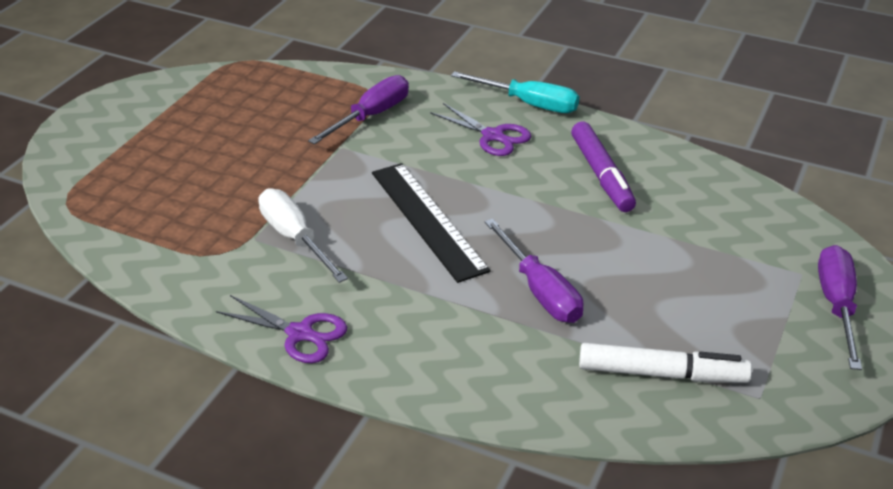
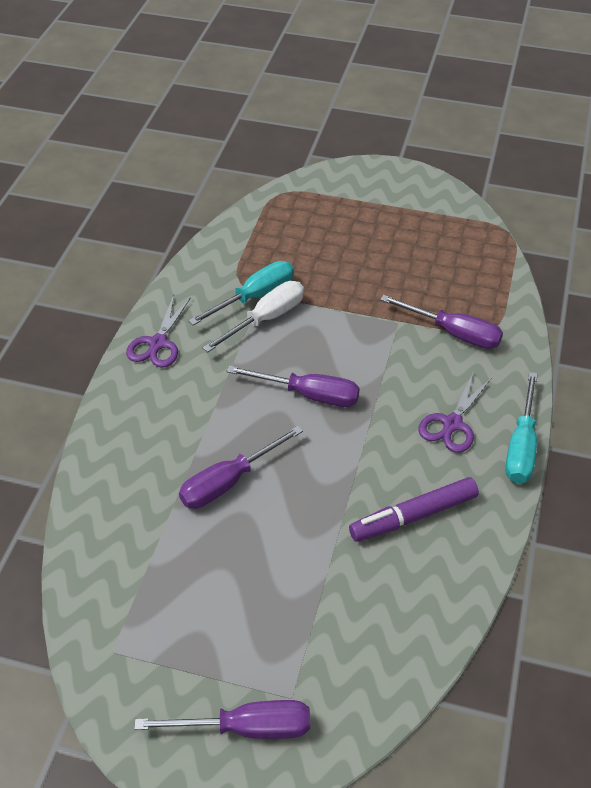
camera: 80 degrees right, 10 degrees up
(252, 244) = (254, 297): none -> turquoise screwdriver
(427, 220) = (308, 394): black ruler -> purple screwdriver
(661, 374) = (135, 575): white marker -> none

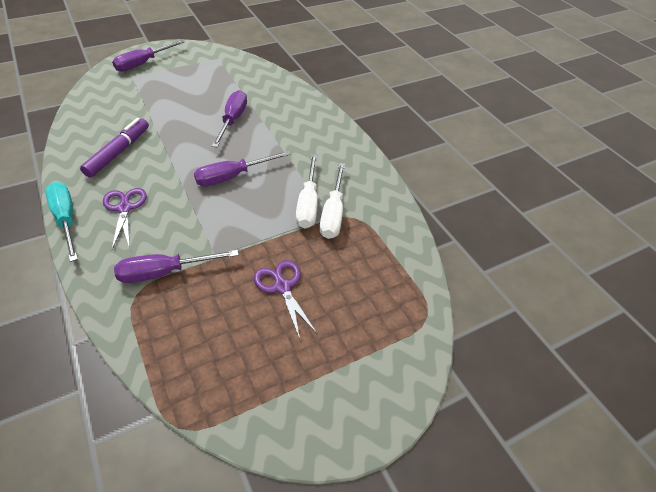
camera: 135 degrees right, 0 degrees up
(158, 343) = (350, 155): purple scissors -> purple scissors (282, 287)
(254, 297) = (333, 213): turquoise screwdriver -> white screwdriver

